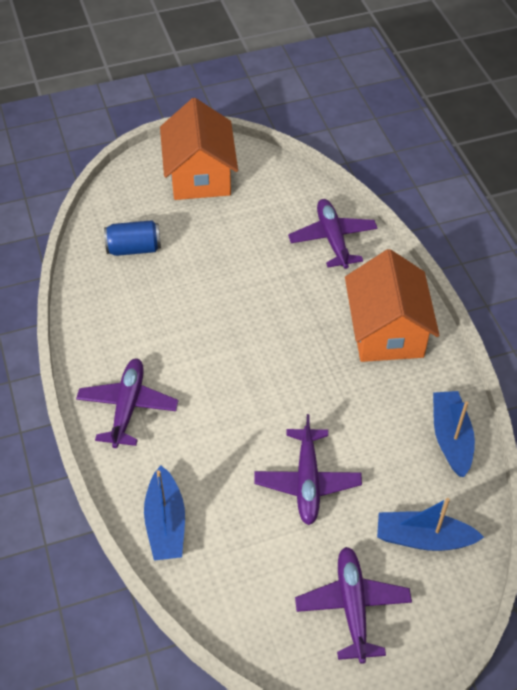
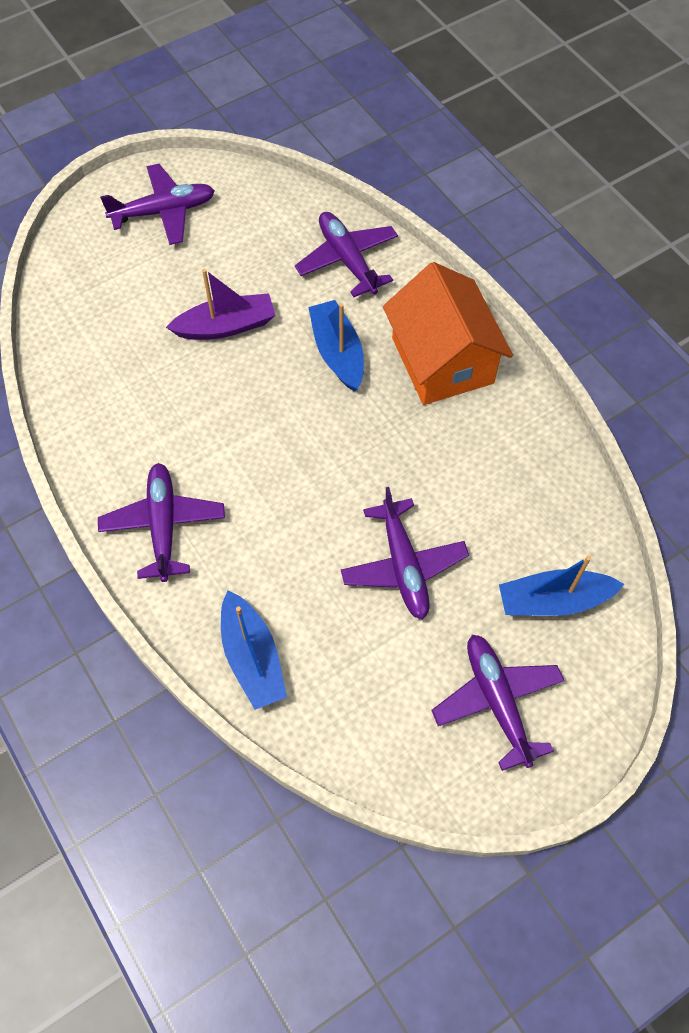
camera: 15 degrees left, 10 degrees up
(134, 248) = (110, 322): blue can -> none
(200, 175) = (164, 211): orange house -> purple plane
(222, 269) = (226, 326): none -> purple boat
(451, 438) = (551, 473): blue boat -> blue boat (337, 352)

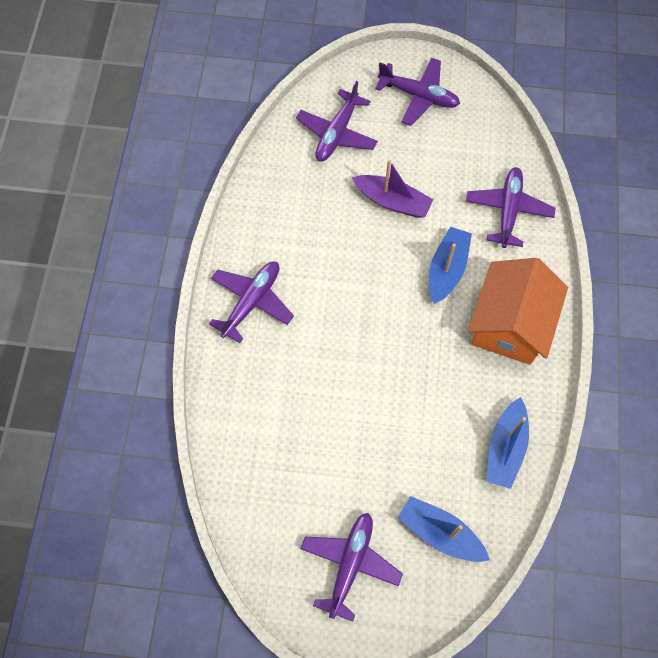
camera: 40 degrees right, 5 degrees up
(252, 657) = (235, 421): blue boat -> blue boat (505, 448)
(403, 565) = (368, 437): purple plane -> purple plane (337, 133)

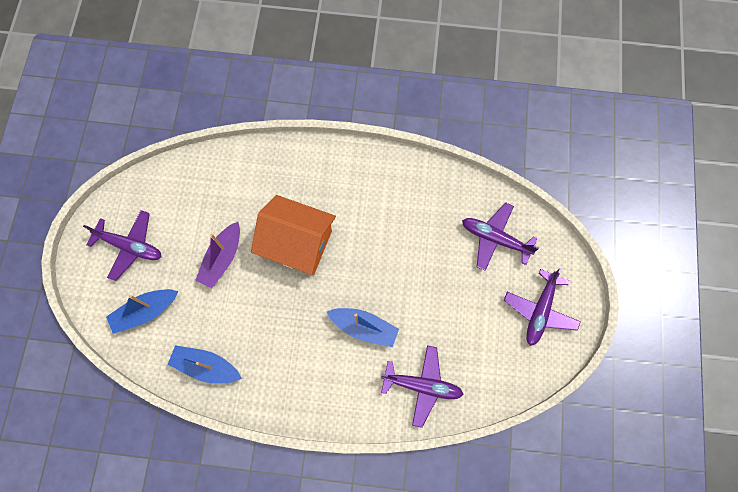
camera: 90 degrees right, 5 degrees up
(251, 302) = (336, 174): purple plane -> none
(392, 201) = (428, 284): purple boat -> purple boat (222, 258)
(440, 533) = (145, 312): blue boat -> blue boat turned 150 degrees counterclockwise
(510, 324) = (312, 378): orange house -> orange house (297, 243)

